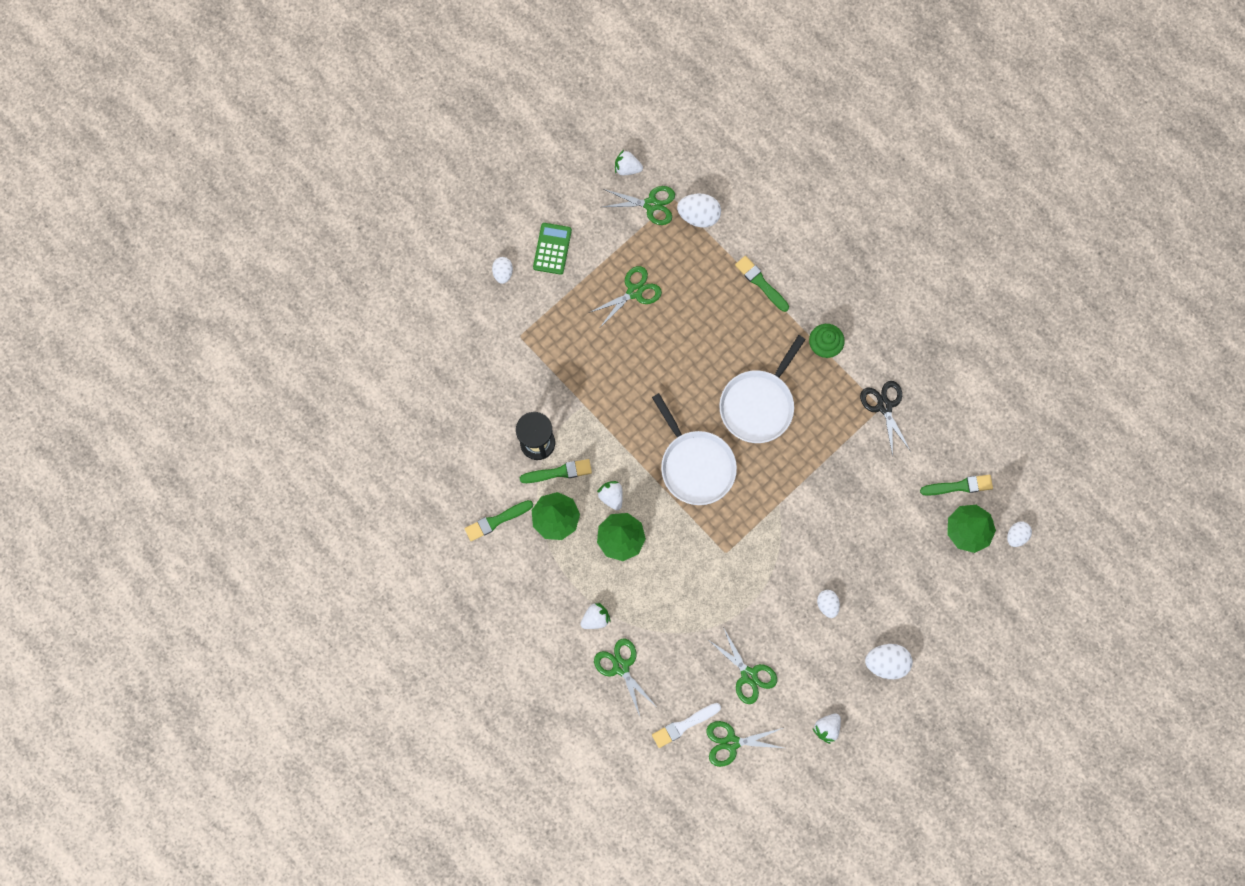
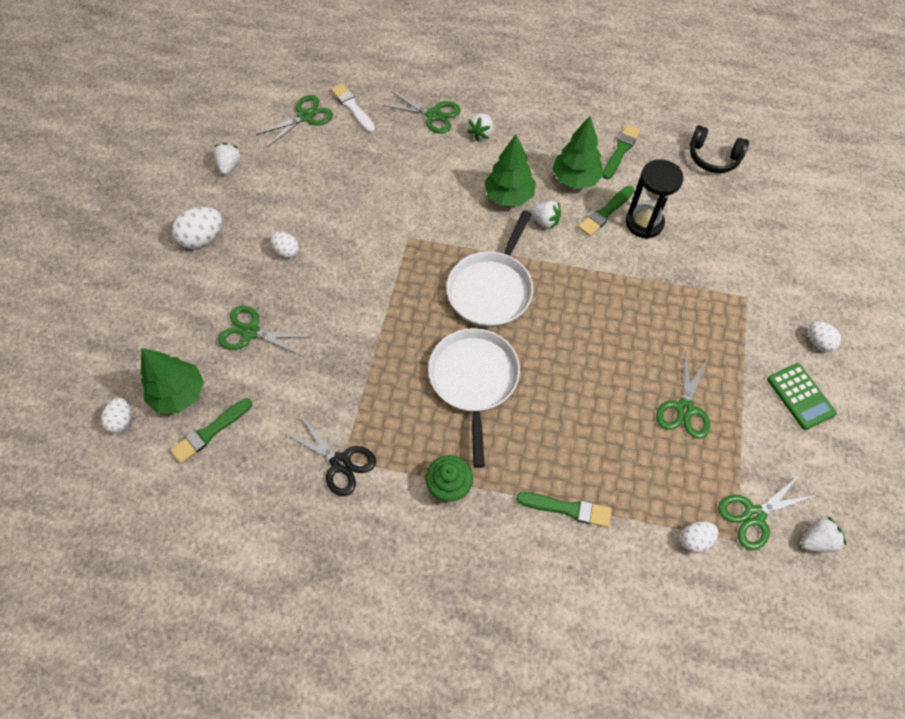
camera: 145 degrees right, 15 degrees down
(430, 463) = (713, 157): none -> black headphones
(684, 725) = (352, 107): white brush -> white brush turned 60 degrees counterclockwise
(695, 465) = (491, 289): white pan -> white pan turned 90 degrees counterclockwise
(698, 216) = (695, 539): white egg -> white egg, size x0.62
(749, 675) = (322, 165): green scissors -> green scissors (250, 332)

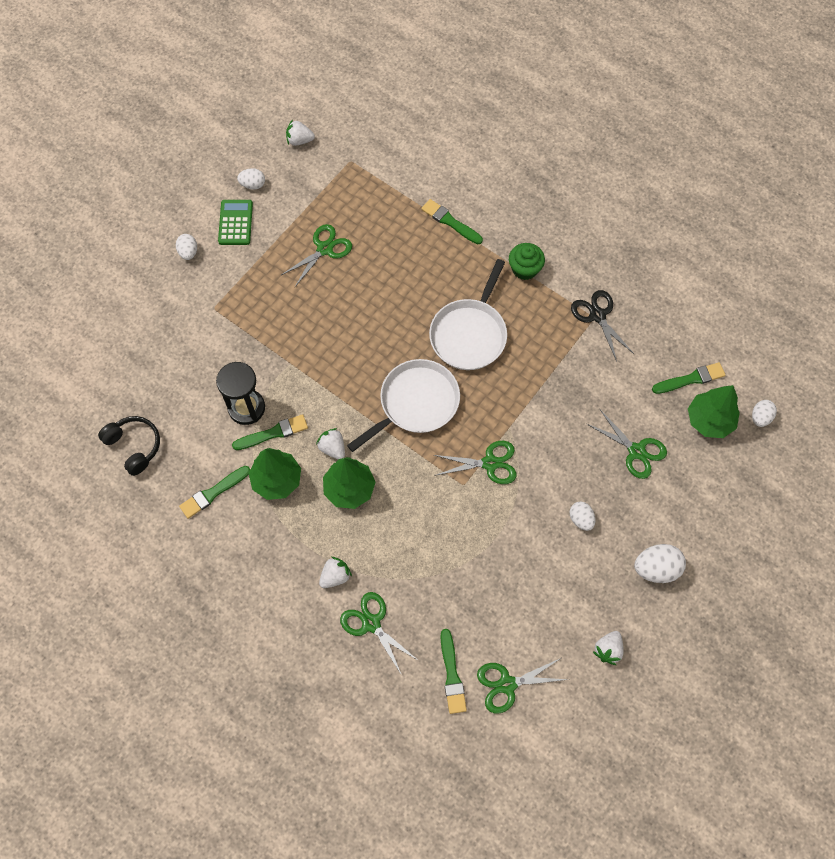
camera: 155 degrees left, 5 degrees up
(352, 107) = (452, 674): white brush -> green brush
(695, 539) = (377, 171): white egg -> white egg (253, 185)
(754, 515) = (328, 168): green scissors -> green scissors (490, 463)

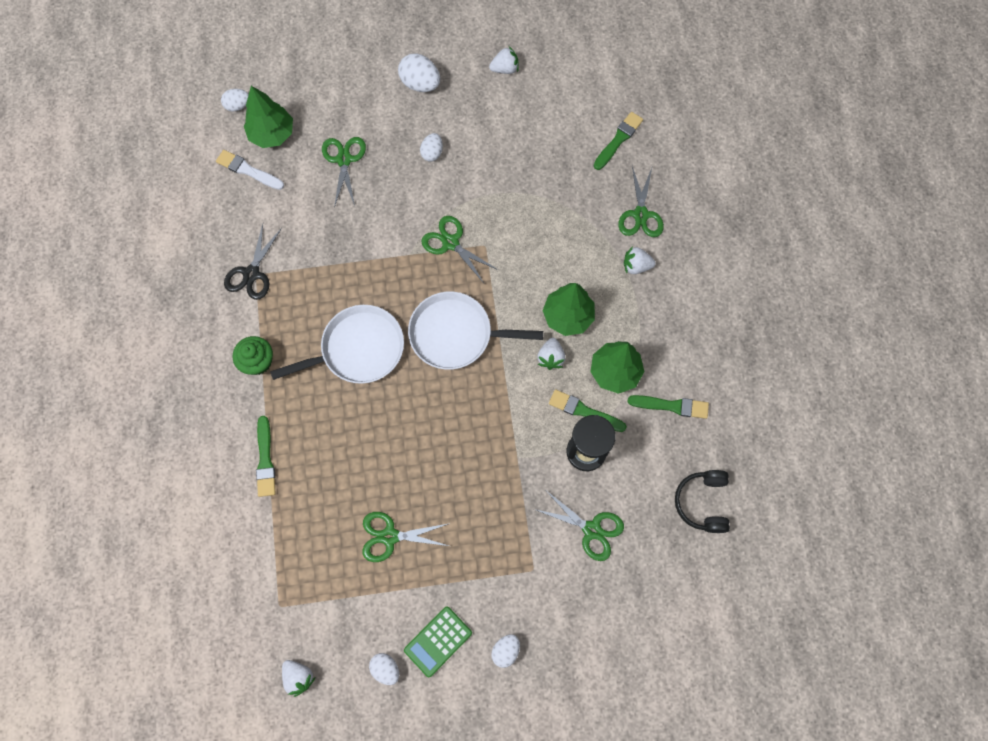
camera: 135 degrees left, 5 degrees up
(507, 684) = (589, 105): green scissors -> green scissors (592, 530)
(690, 379) = (248, 170): green brush -> white brush

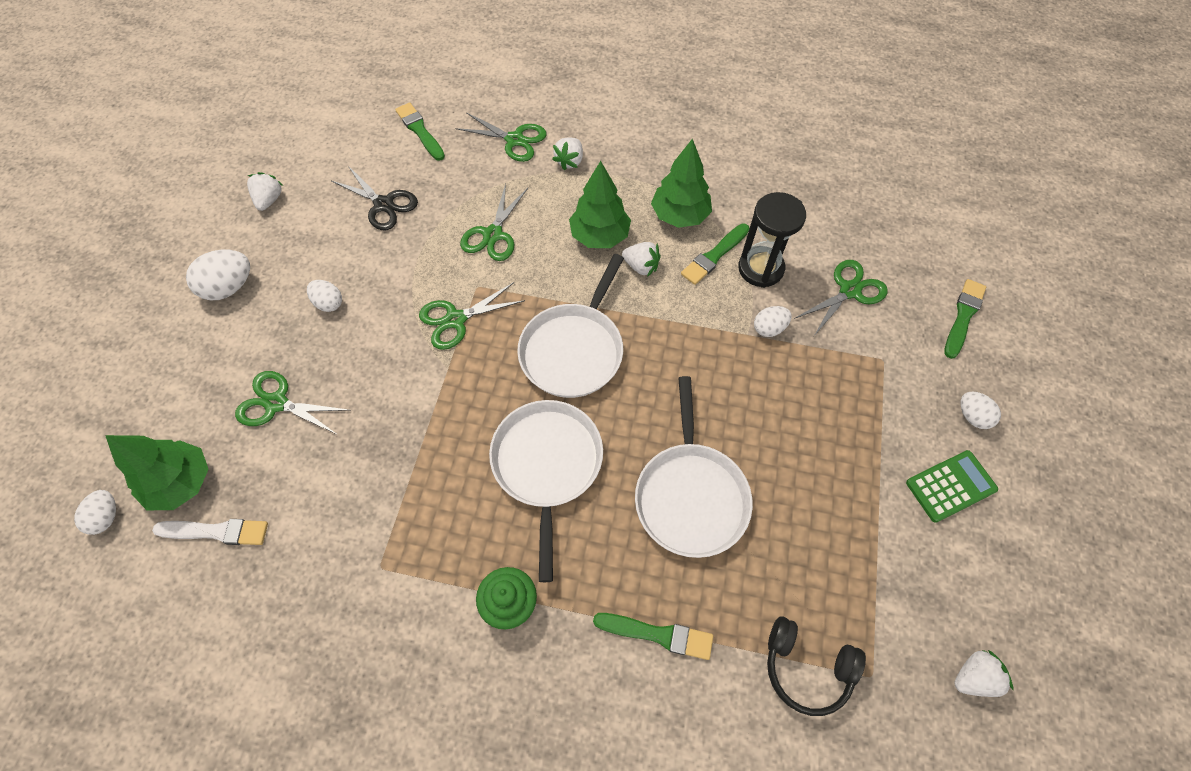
camera: 70 degrees left, 10 degrees down
(248, 170) = (216, 532): white brush -> white brush turned 135 degrees counterclockwise
(252, 273) = (375, 573): black scissors -> black scissors (384, 204)
(367, 453) = (691, 496): none -> white pan
(385, 668) = (976, 558): white egg -> white egg (769, 328)
(390, 536) = (807, 502): green scissors -> green scissors (493, 235)
(438, 641) = (950, 486): green calculator -> green calculator turned 90 degrees counterclockwise
(671, 406) = (734, 182): green brush -> green brush (963, 316)
(702, 502) = (844, 190): black headphones -> black headphones (806, 668)

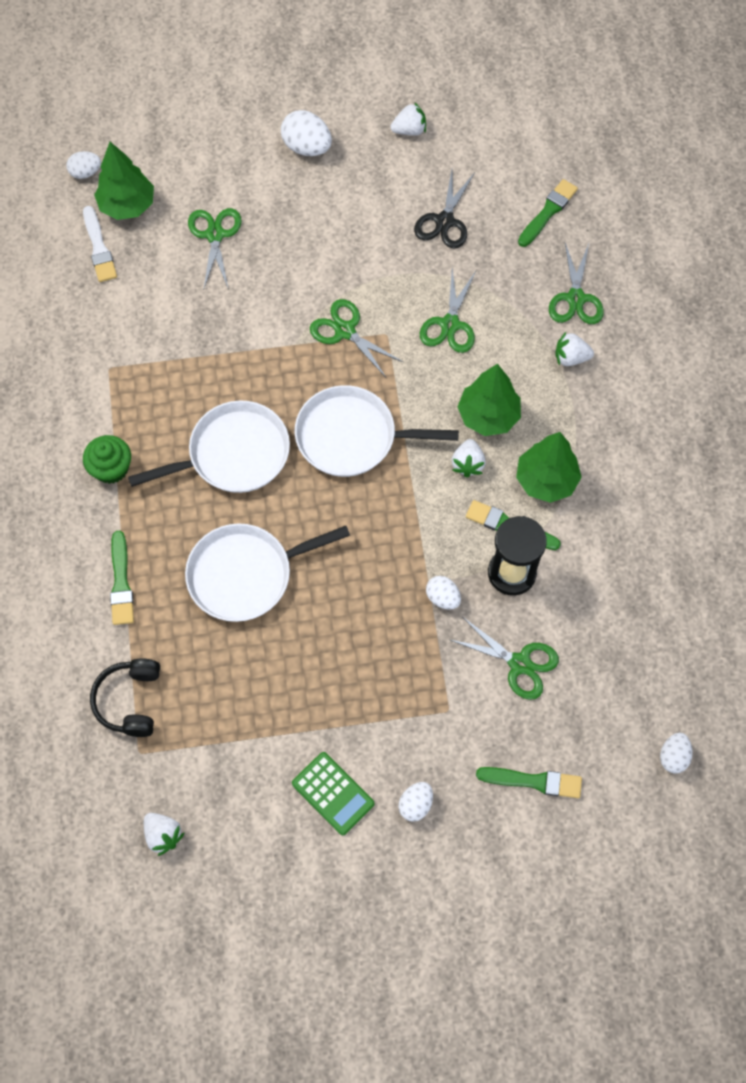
camera: 70 degrees right, 5 degrees up
(329, 303) = (322, 227): white egg -> white egg (673, 756)
(493, 235) = (450, 324): green scissors -> green scissors turned 75 degrees counterclockwise

